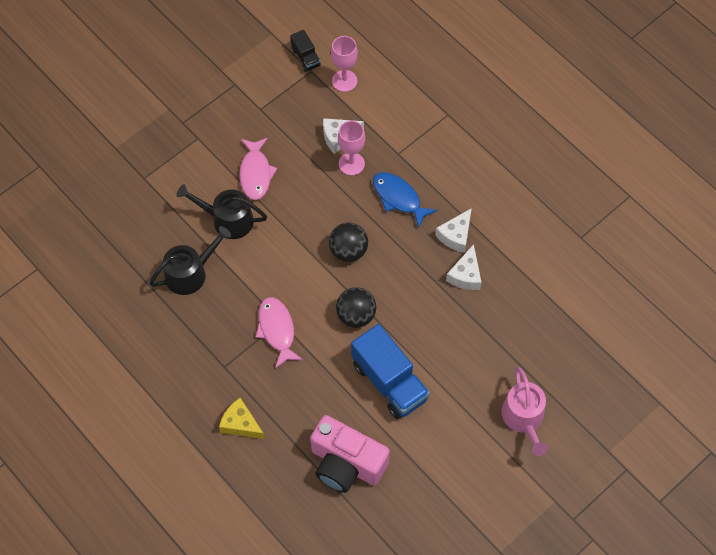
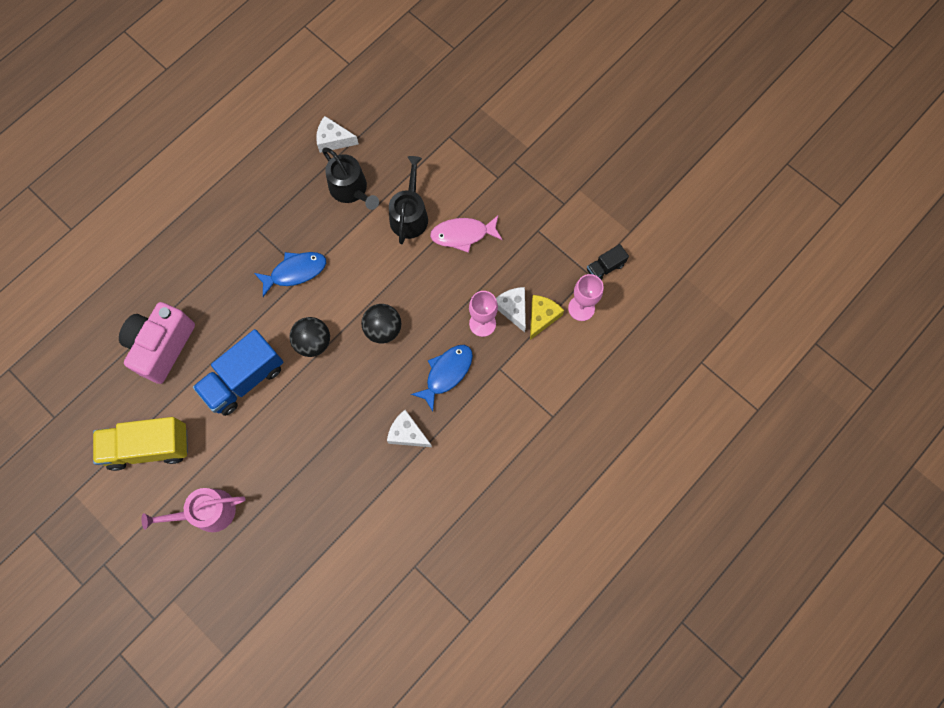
camera: 85 degrees right, 10 degrees up
(241, 424) = (201, 250): yellow cheese -> yellow cheese (542, 317)
(277, 330) = (295, 272): pink fish -> blue fish
(454, 476) = (149, 447): none -> yellow truck
(465, 275) = (363, 446): white cheese -> white cheese (333, 140)

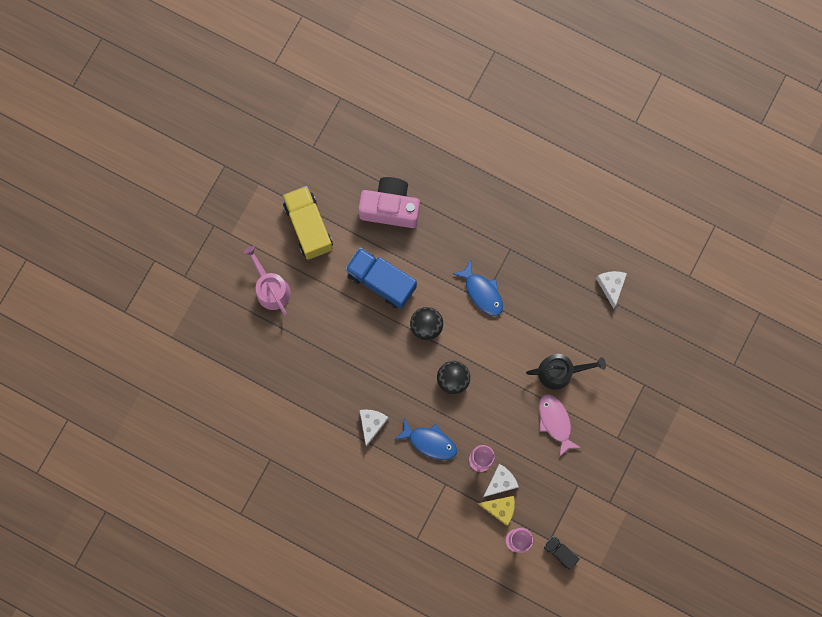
camera: 75 degrees right, 5 degrees up
(351, 189) = (569, 315): black watering can -> none

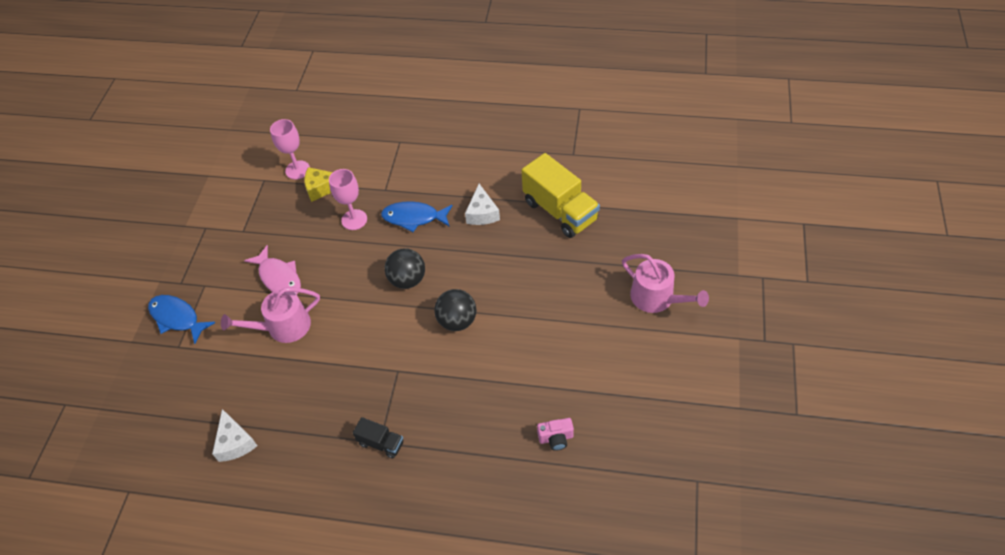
camera: 165 degrees right, 25 degrees down
(308, 227) = (649, 379): yellow truck -> yellow truck (560, 211)
(381, 281) = (530, 349): blue truck -> none
(390, 208) = (556, 438): pink camera -> pink camera, size x0.42
(482, 292) = (401, 379): blue fish -> blue fish (177, 318)
(500, 482) = (327, 208): white cheese -> none
(560, 372) = (283, 327): black watering can -> pink watering can
(560, 552) = (251, 174): black truck -> black truck (381, 443)

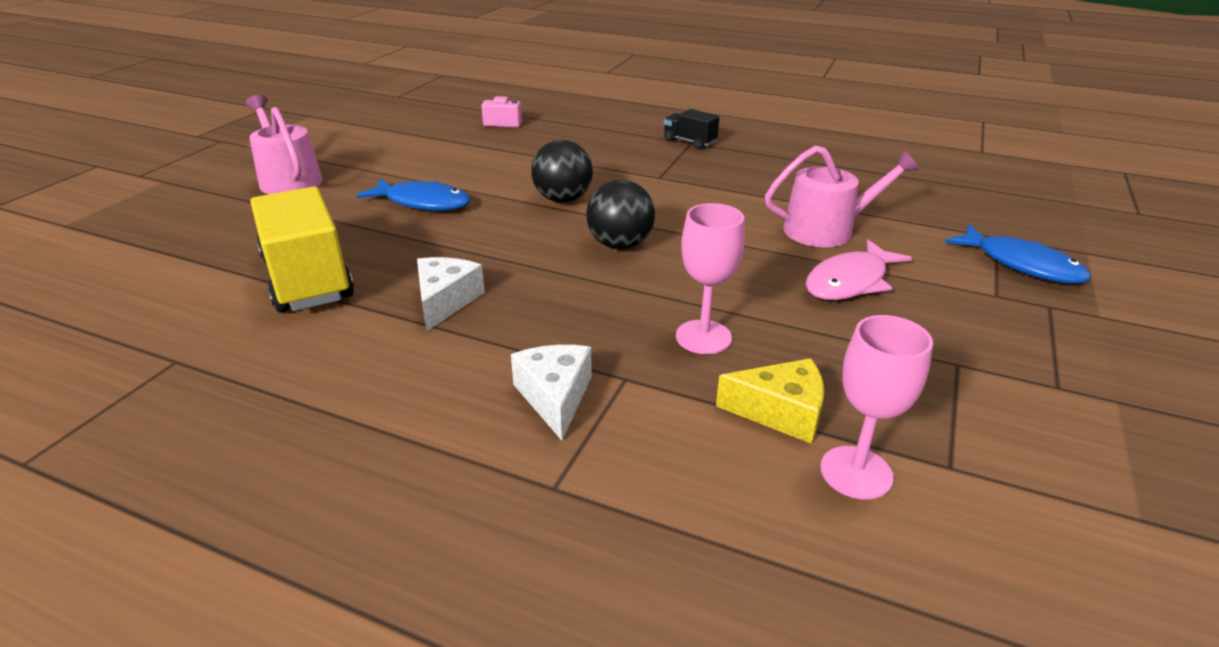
camera: 170 degrees left, 20 degrees down
(235, 442) = (865, 161): white cheese -> white cheese (555, 397)
(279, 278) = (850, 282): pink fish -> pink fish turned 105 degrees counterclockwise
(414, 218) = (579, 318): blue fish -> blue fish (423, 203)

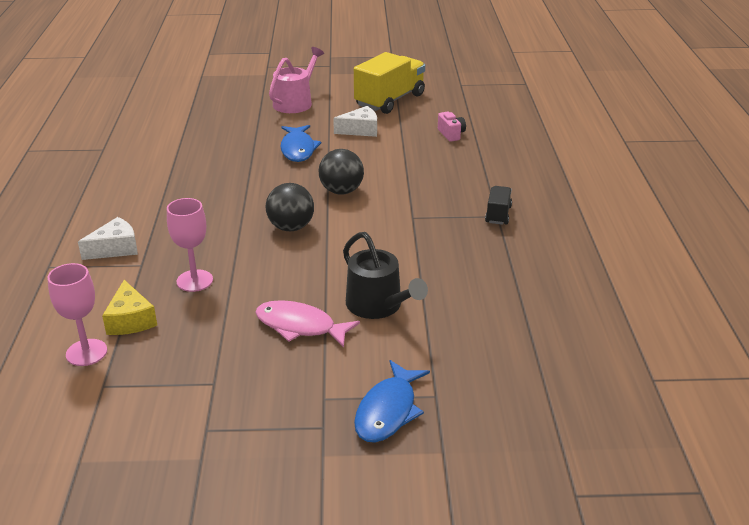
camera: 65 degrees right, 0 degrees up
(307, 279) = (188, 150): yellow truck -> yellow truck (390, 100)
(445, 301) = (188, 192): white cheese -> white cheese (360, 130)
(826, 230) = (378, 305): pink watering can -> black watering can

